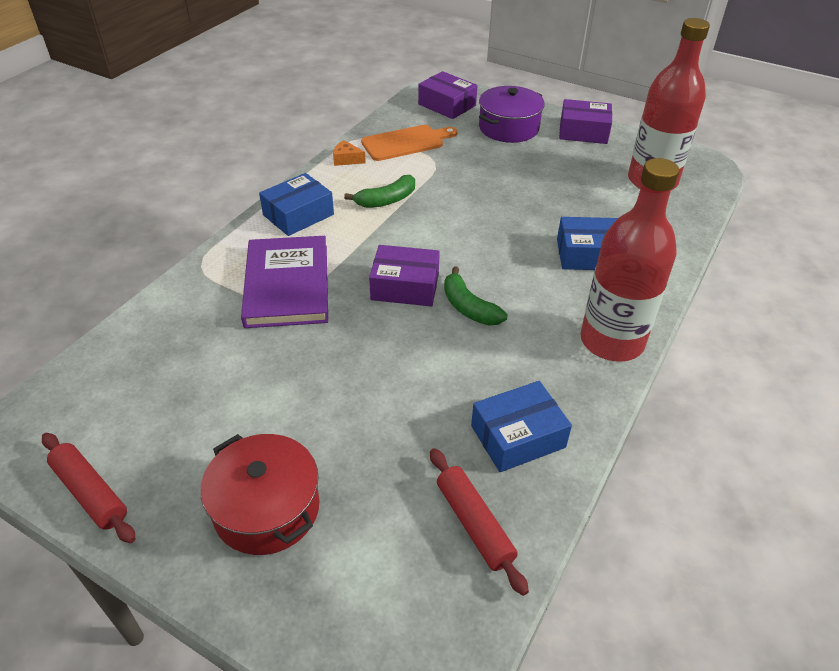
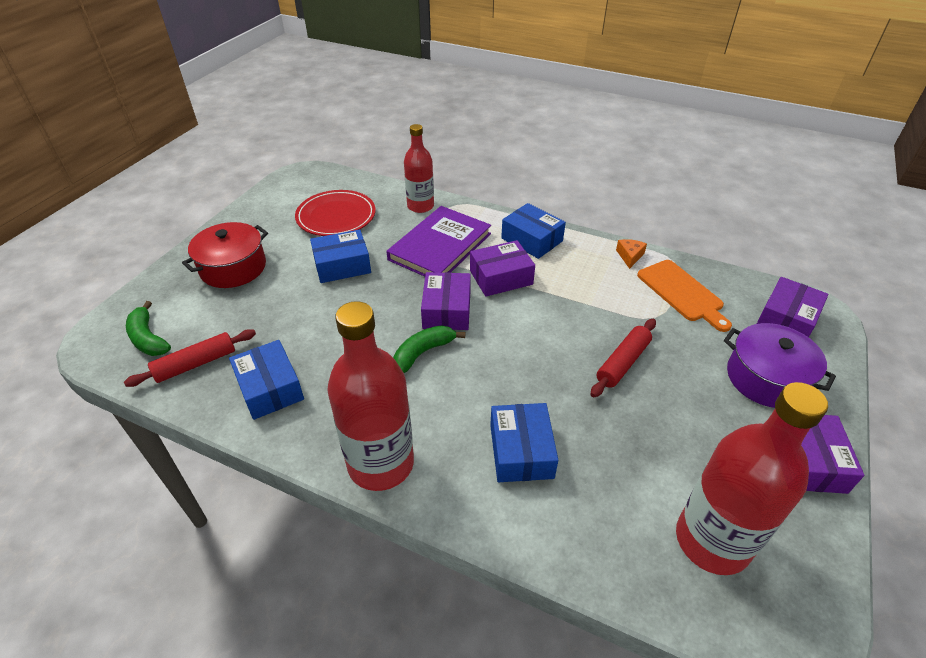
camera: 85 degrees right, 0 degrees up
(90, 493) = (259, 204): red rolling pin -> red rolling pin (622, 362)
(176, 387) = (336, 216): none -> red plate
(190, 298) = (420, 206): none -> red bottle
(287, 285) = (440, 246): purple book -> purple book turned 45 degrees counterclockwise
(298, 377) = (342, 265): none -> blue box
(358, 243) = (501, 277): none -> purple box
(386, 200) = (571, 288): green banana -> green banana (148, 338)

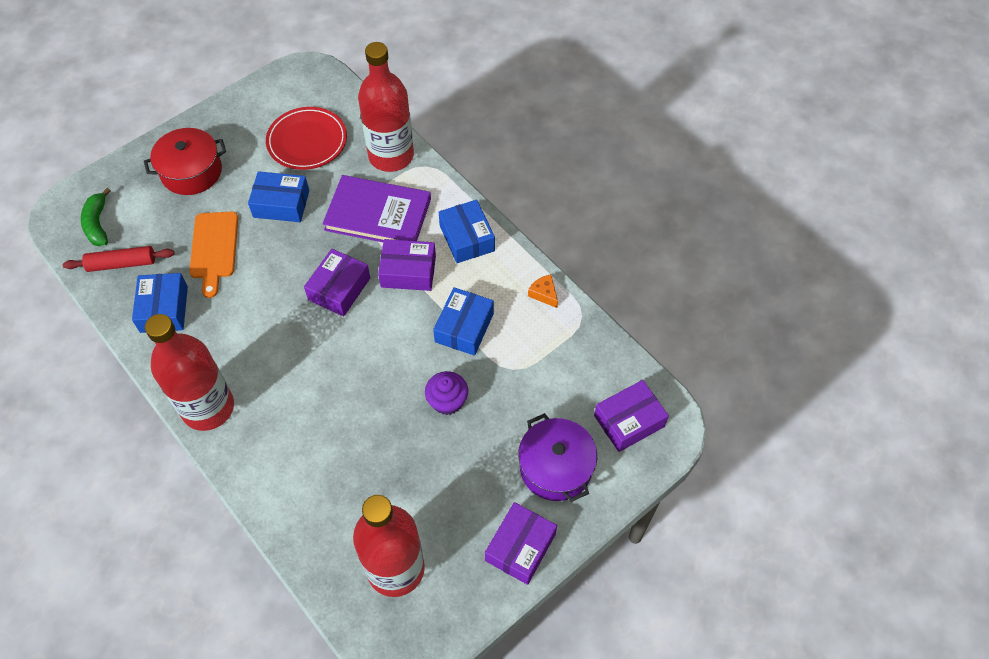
camera: 25 degrees right, 15 degrees up
(420, 206) = (391, 156): red bottle -> red bottle, size x1.61
(423, 353) = (294, 324): green banana -> none
(440, 246) = (378, 214): purple book -> purple book turned 45 degrees clockwise
(521, 451) = (312, 442): blue box -> blue box (464, 327)
(622, 362) = (447, 401): red rolling pin -> purple cupcake
(629, 256) = (544, 294): orange cheese -> orange cheese turned 75 degrees counterclockwise
(682, 293) = (558, 354): orange cutting board -> orange cutting board (214, 249)

